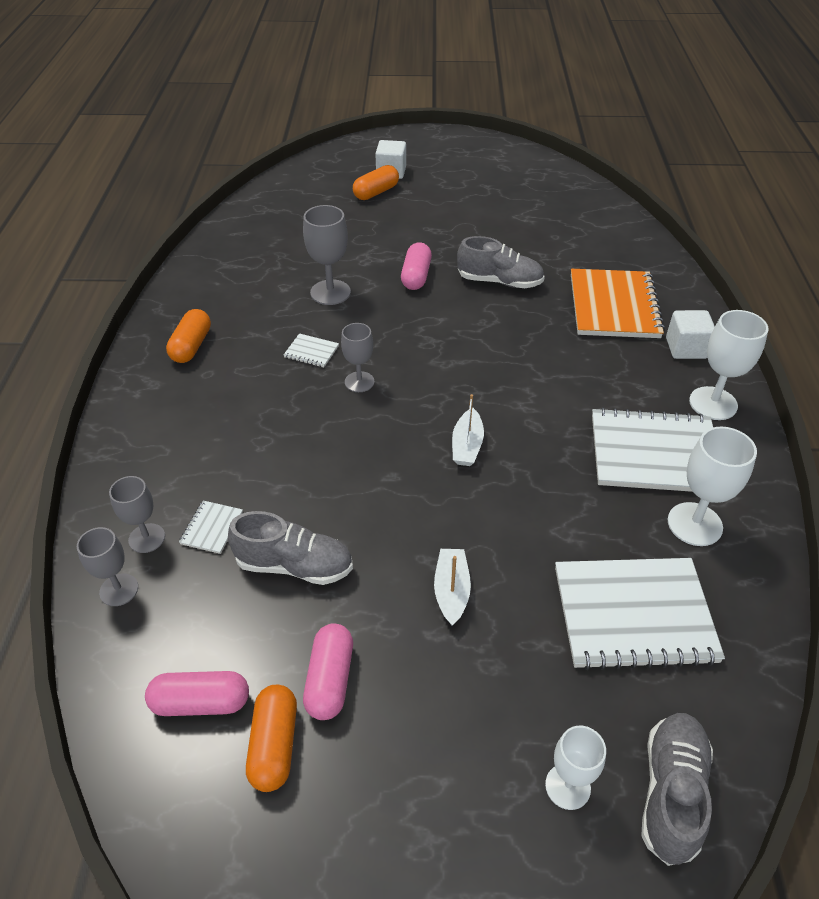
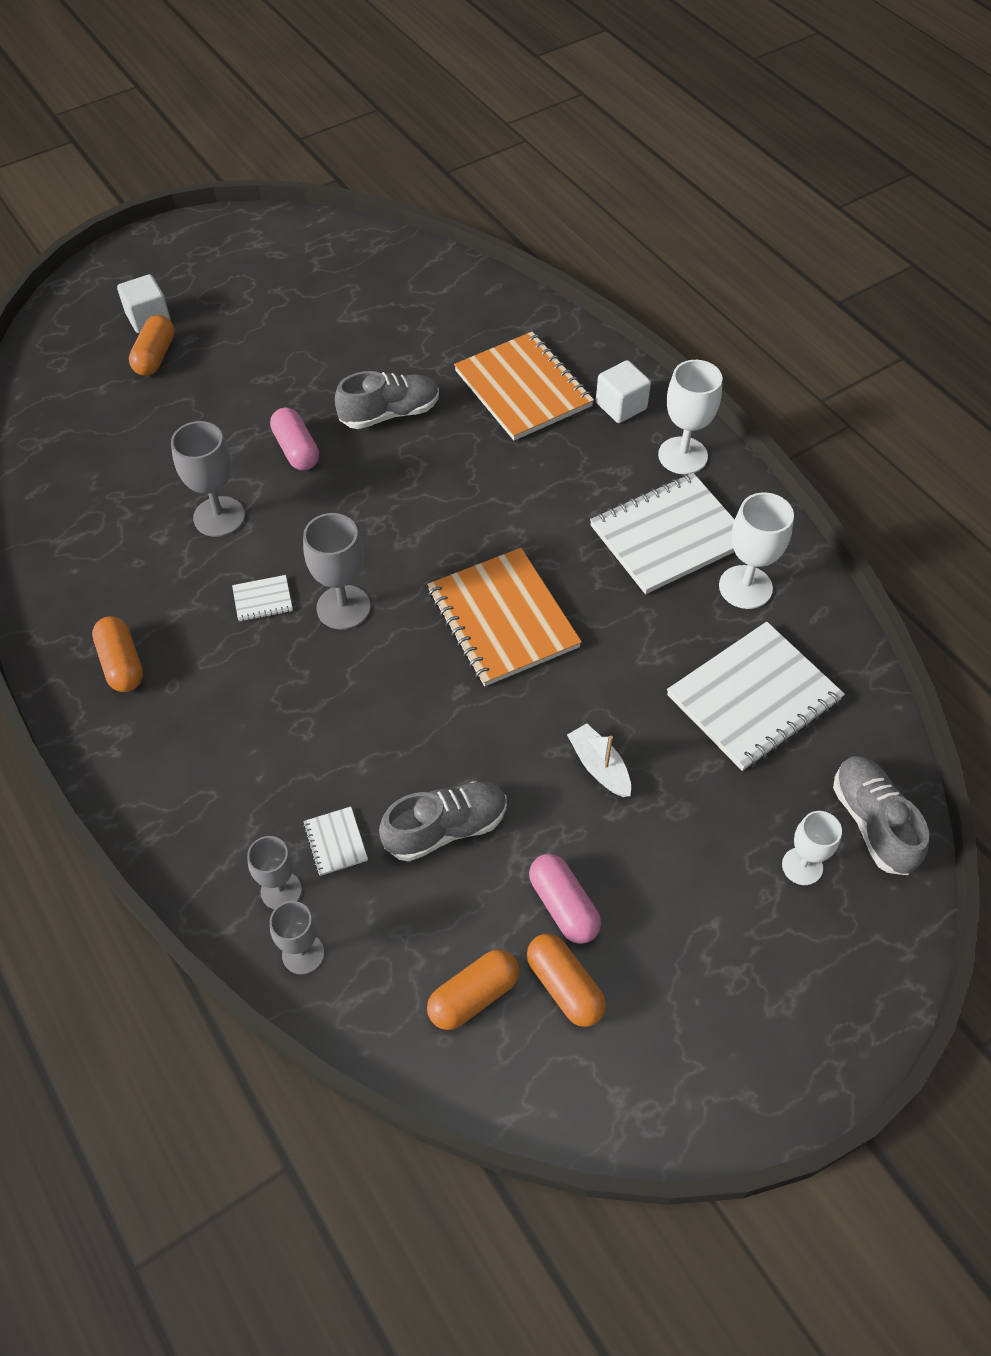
camera: 35 degrees left, 10 degrees up
(201, 702) = (473, 996): pink capsule -> orange capsule
(359, 382) = (343, 607): grey goblet -> grey goblet, size x1.52
(467, 445) = (503, 619): white boat -> orange notebook

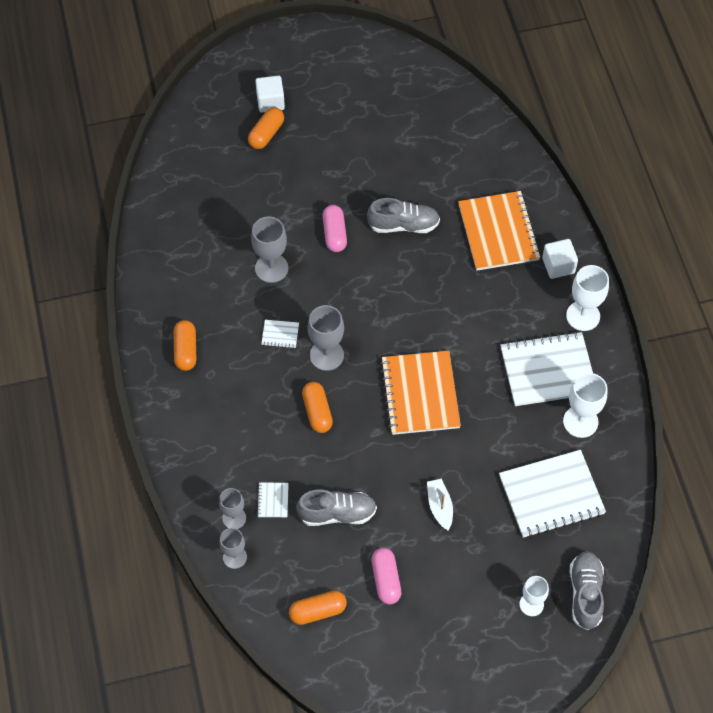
camera: 20 degrees right, 5 degrees up
(564, 986) = (369, 623): orange capsule -> orange capsule (317, 412)

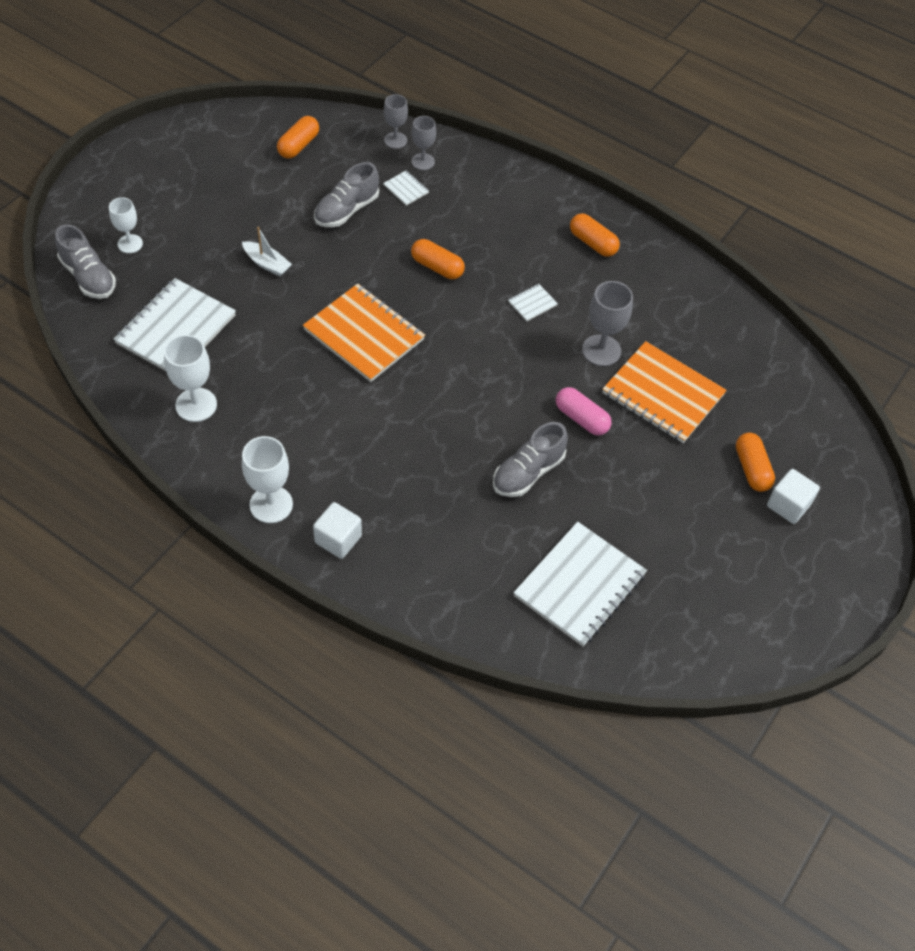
camera: 135 degrees right, 5 degrees down
(326, 355) = (476, 313): grey goblet -> none
(386, 580) = (265, 192): pink capsule -> none
(498, 232) = (429, 531): orange notebook -> orange notebook (663, 394)
(548, 371) = (264, 429): white notebook -> white notebook (579, 585)

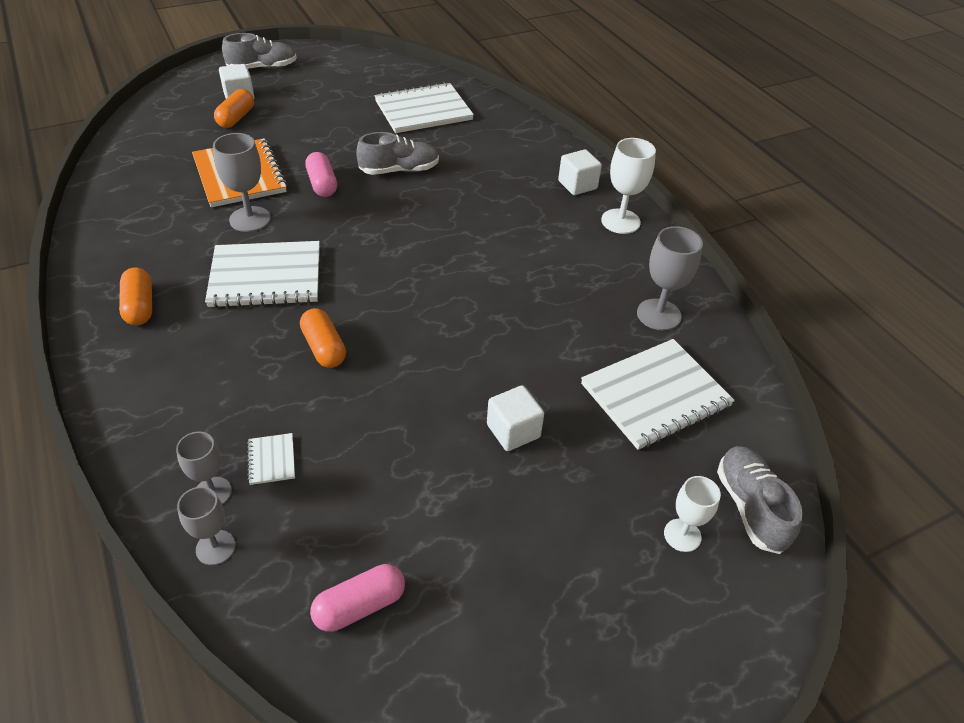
camera: 150 degrees left, 10 degrees down
(196, 405) = (658, 314): white goblet -> grey goblet
(267, 263) = (513, 431): white boat -> white cube
(298, 145) = (360, 606): orange capsule -> pink capsule
(346, 210) = (369, 462): grey shoe -> grey shoe (262, 68)
(364, 335) = (455, 313): orange notebook -> none
(532, 303) = (266, 277): white notebook -> white notebook, size x2.40

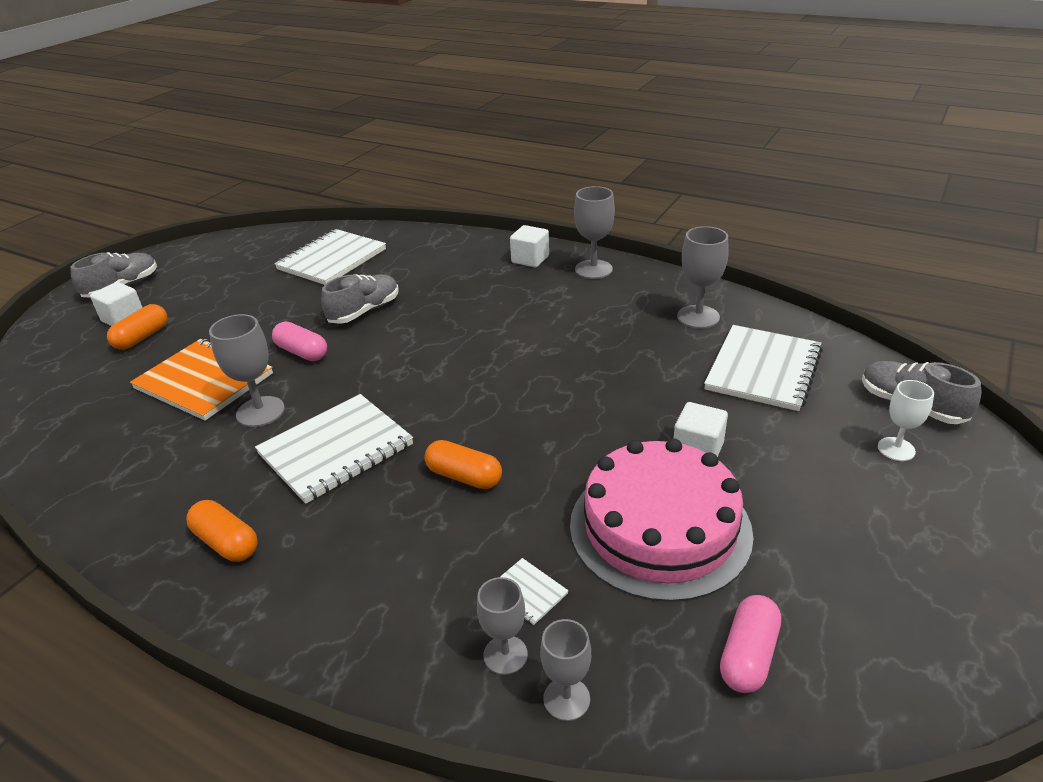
camera: 30 degrees left, 10 degrees down
(236, 118) = (142, 337): orange capsule -> orange capsule turned 45 degrees clockwise
(411, 473) = (660, 528): none -> pink cake
(620, 221) = (593, 269): white goblet -> grey goblet

